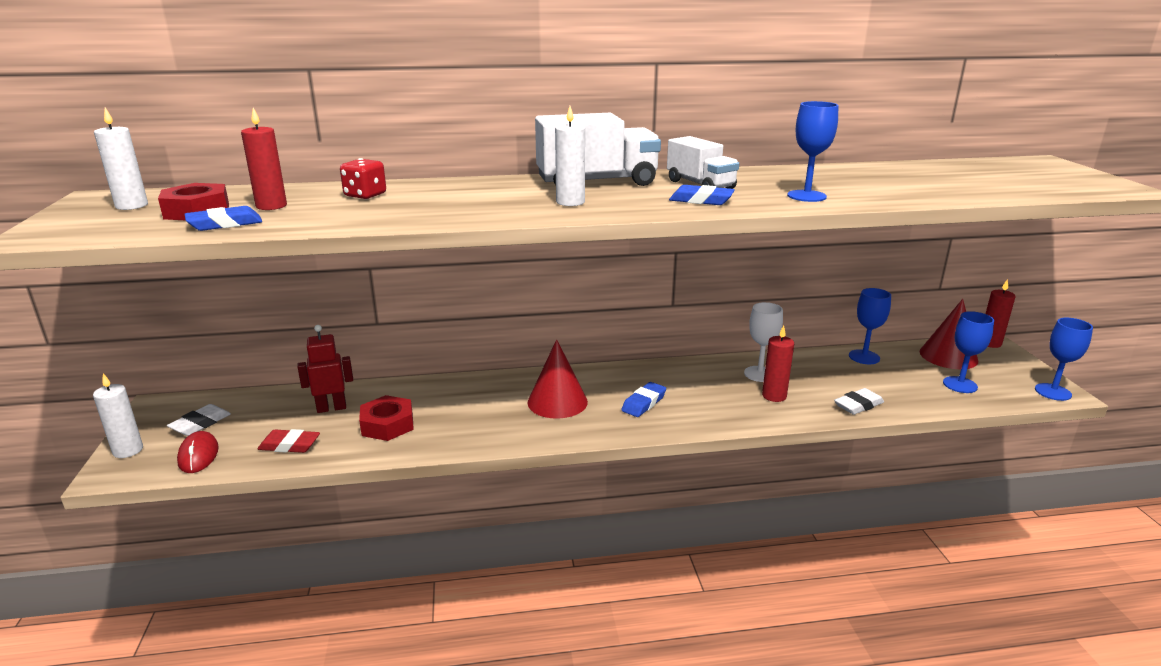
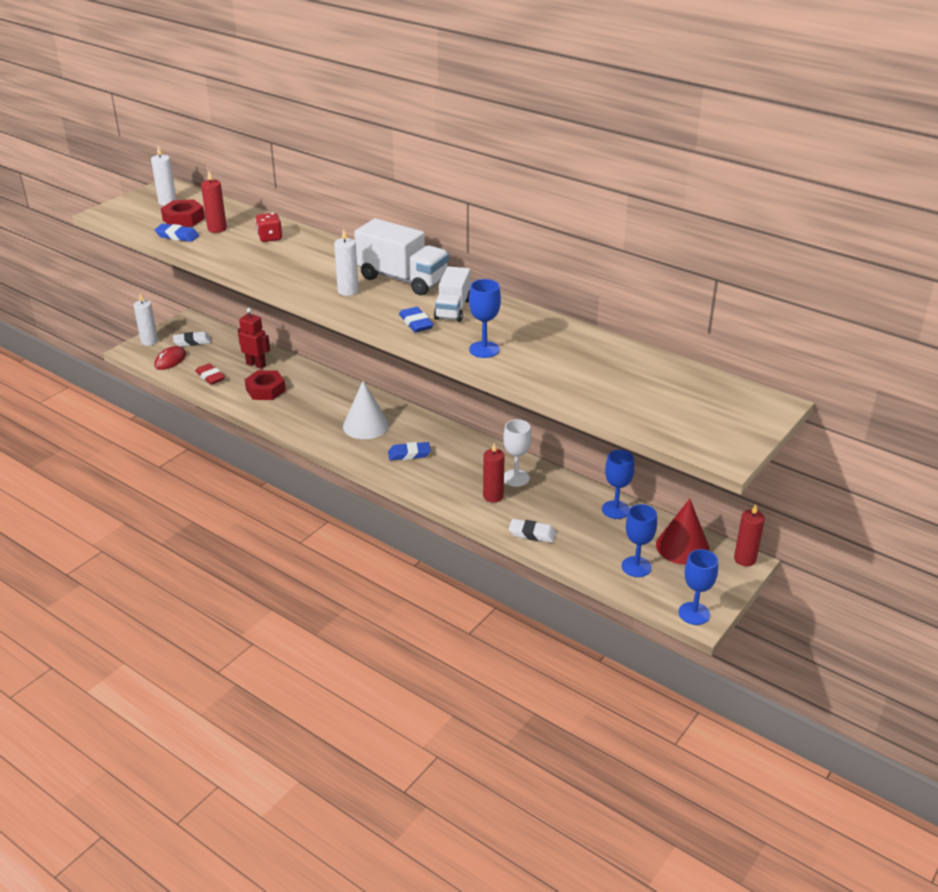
camera: 45 degrees right, 10 degrees up
(557, 402) = (365, 425): red cone -> white cone

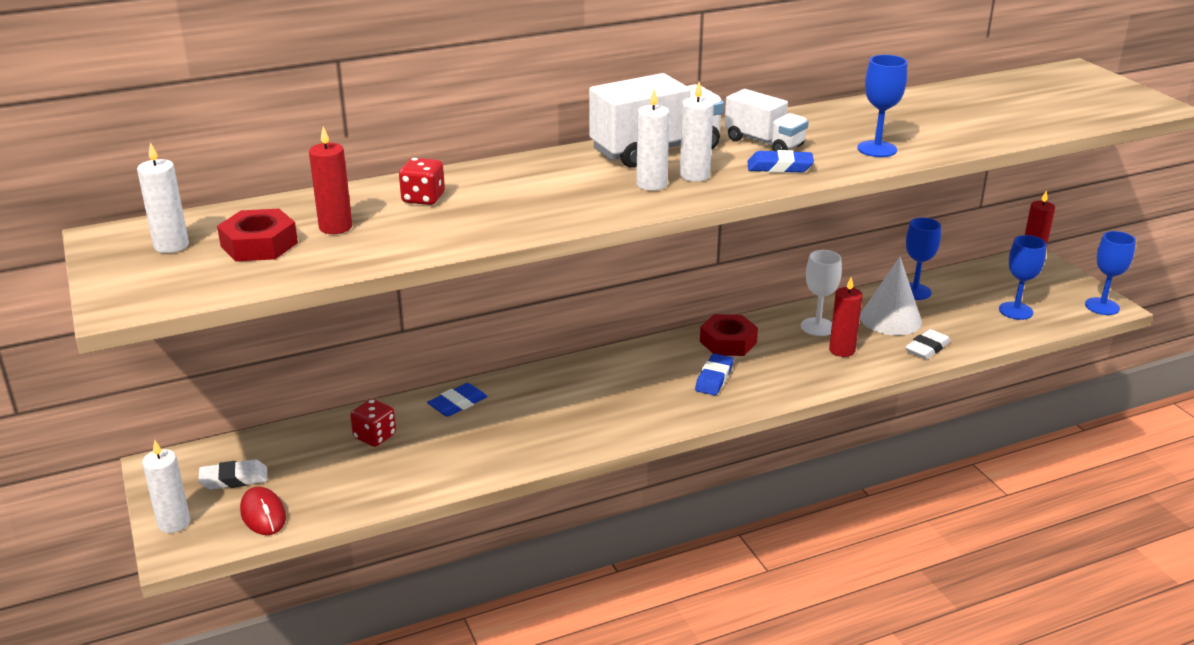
camera: 60 degrees left, 5 degrees down
(177, 236) = (315, 260): blue eraser -> blue eraser (458, 404)
(192, 342) = (234, 479): white eraser -> white eraser turned 60 degrees clockwise
(210, 377) = (359, 486): red eraser -> none
(256, 364) = (375, 436): red robot -> red dice
(265, 390) = (453, 446): red nut -> red nut (728, 342)
(365, 425) = (622, 391): white cone -> white cone (890, 319)
(374, 300) = (694, 175): none -> white candle
(682, 546) = (996, 279): red cone -> none

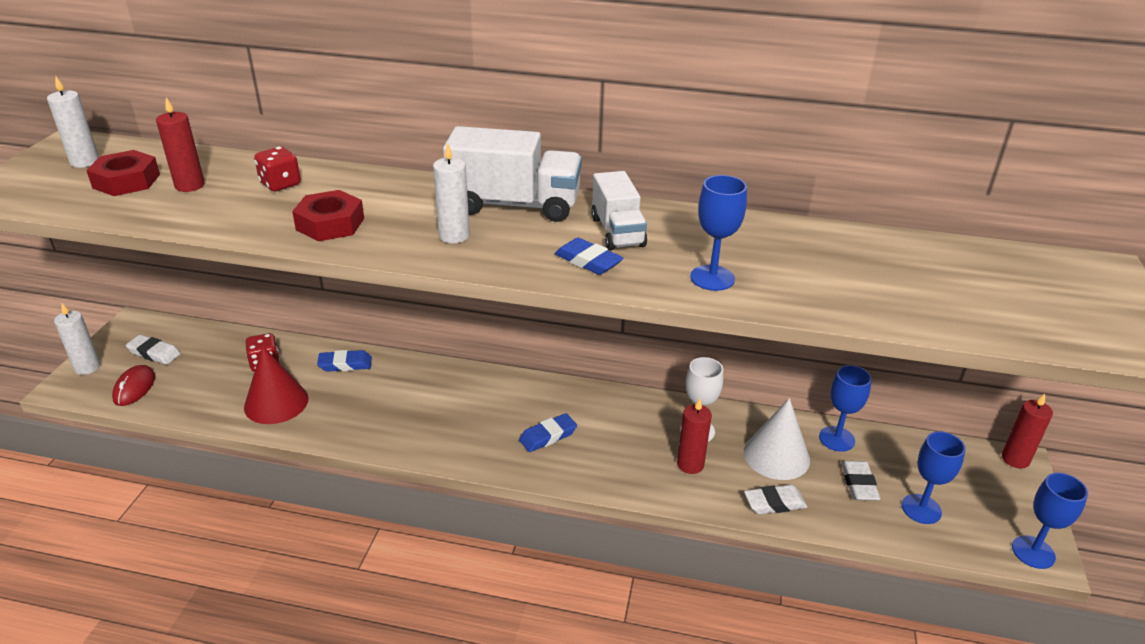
camera: 35 degrees right, 5 degrees up
(437, 460) = (276, 403): none -> red cone
(694, 175) = (502, 241): white candle -> none
(728, 342) = (602, 408): red nut -> red nut (330, 224)
(962, 313) = (858, 484): none -> white eraser

